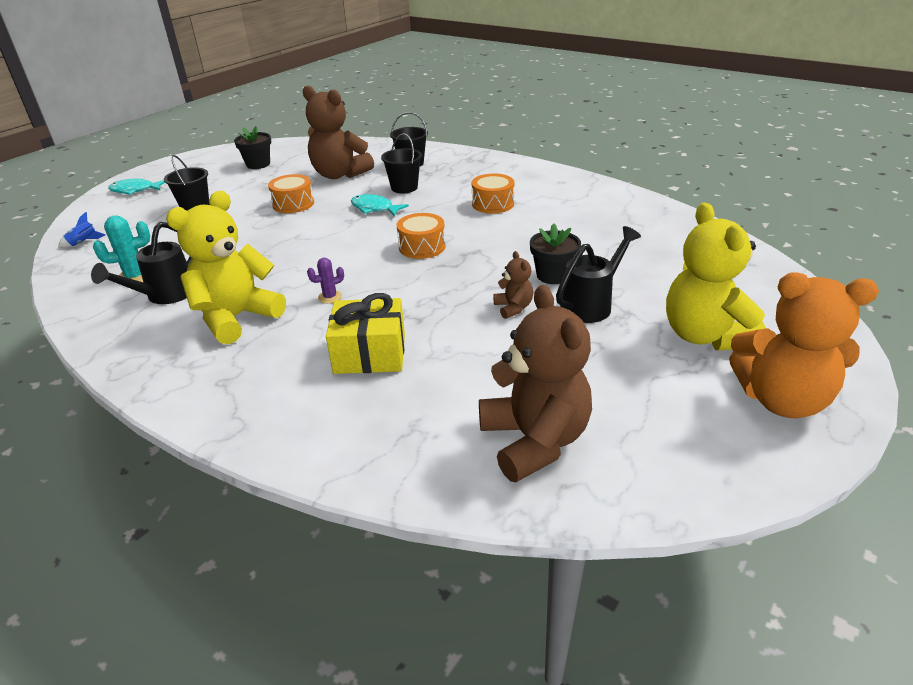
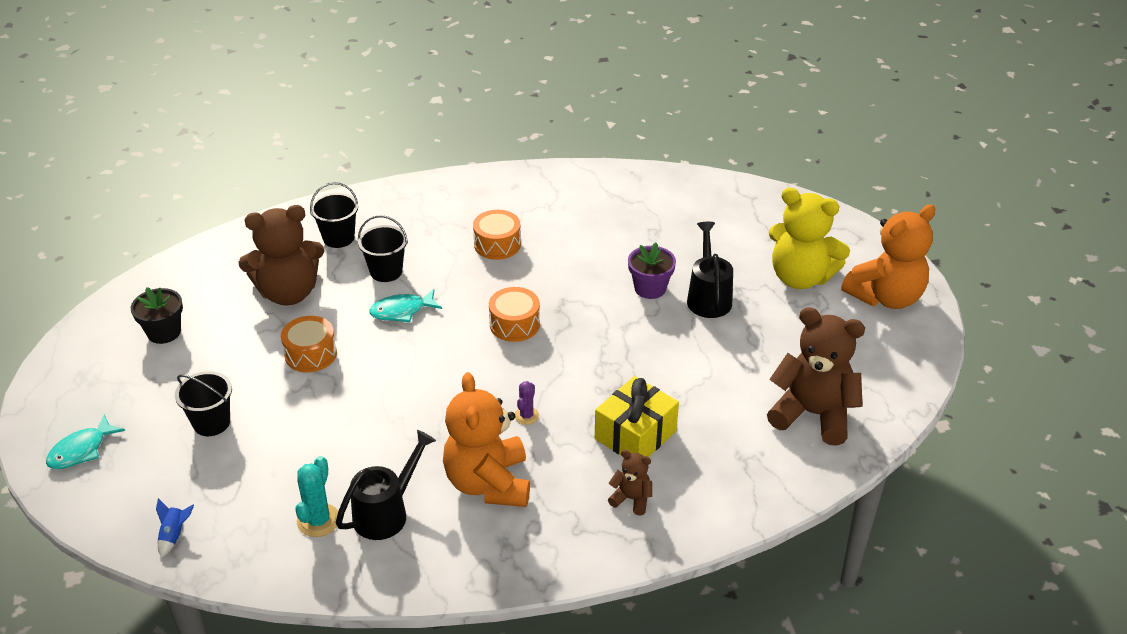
camera: 50 degrees left, 5 degrees up
(165, 295) = (386, 513): black watering can -> black watering can turned 120 degrees counterclockwise
(237, 317) = (488, 483): yellow teddy bear -> orange teddy bear
(513, 308) = (666, 333): brown teddy bear -> brown teddy bear (631, 499)
(553, 275) = (650, 288): black flower pot -> purple flower pot

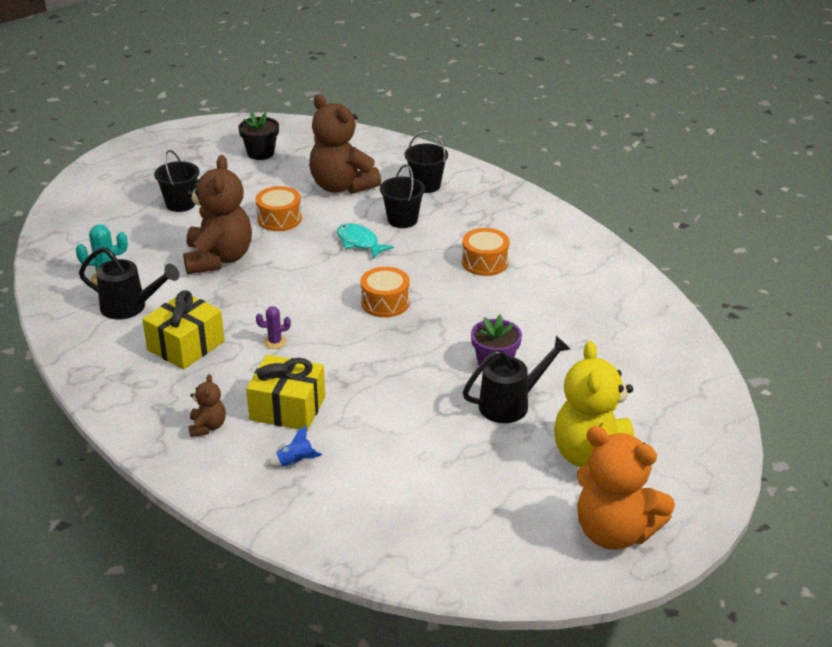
camera: 65 degrees right, 5 degrees down
(81, 450) = (126, 166): turquoise fish -> none
(174, 535) = (66, 228): blue rocket -> blue rocket (295, 462)
(488, 483) = (186, 345): orange teddy bear -> yellow gift
(813, 414) = (385, 515): brown teddy bear -> brown teddy bear (218, 259)

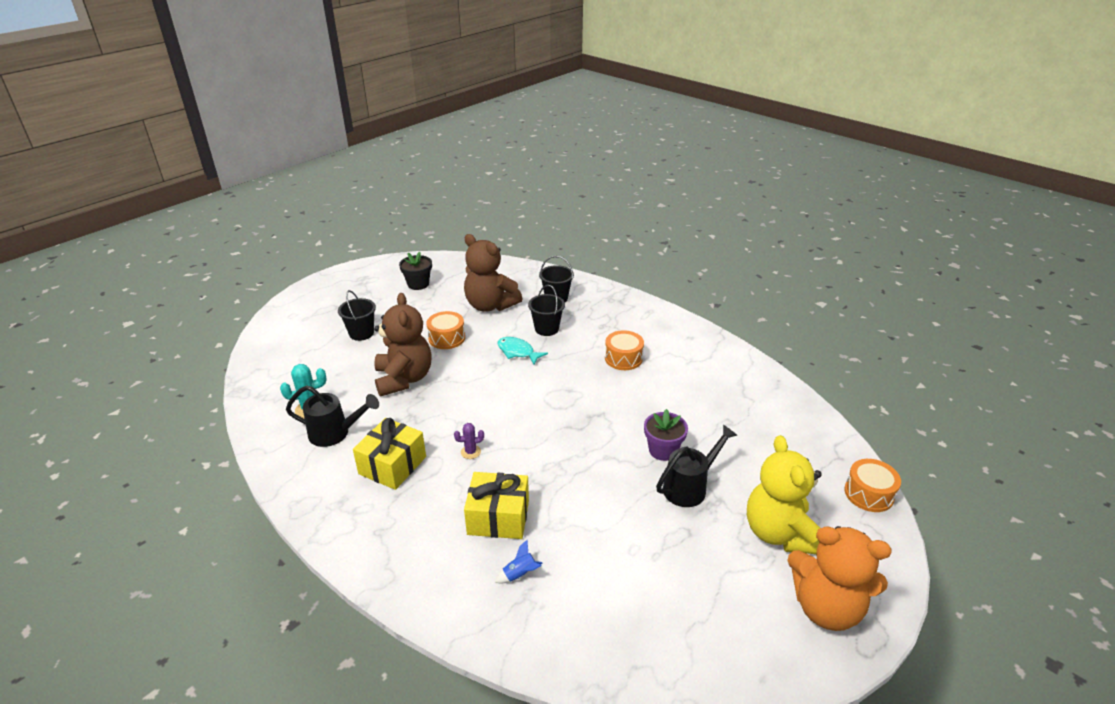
camera: 10 degrees left, 0 degrees up
(207, 427) = (430, 547): brown teddy bear -> none
(385, 302) = (554, 403): orange drum -> orange drum (868, 494)

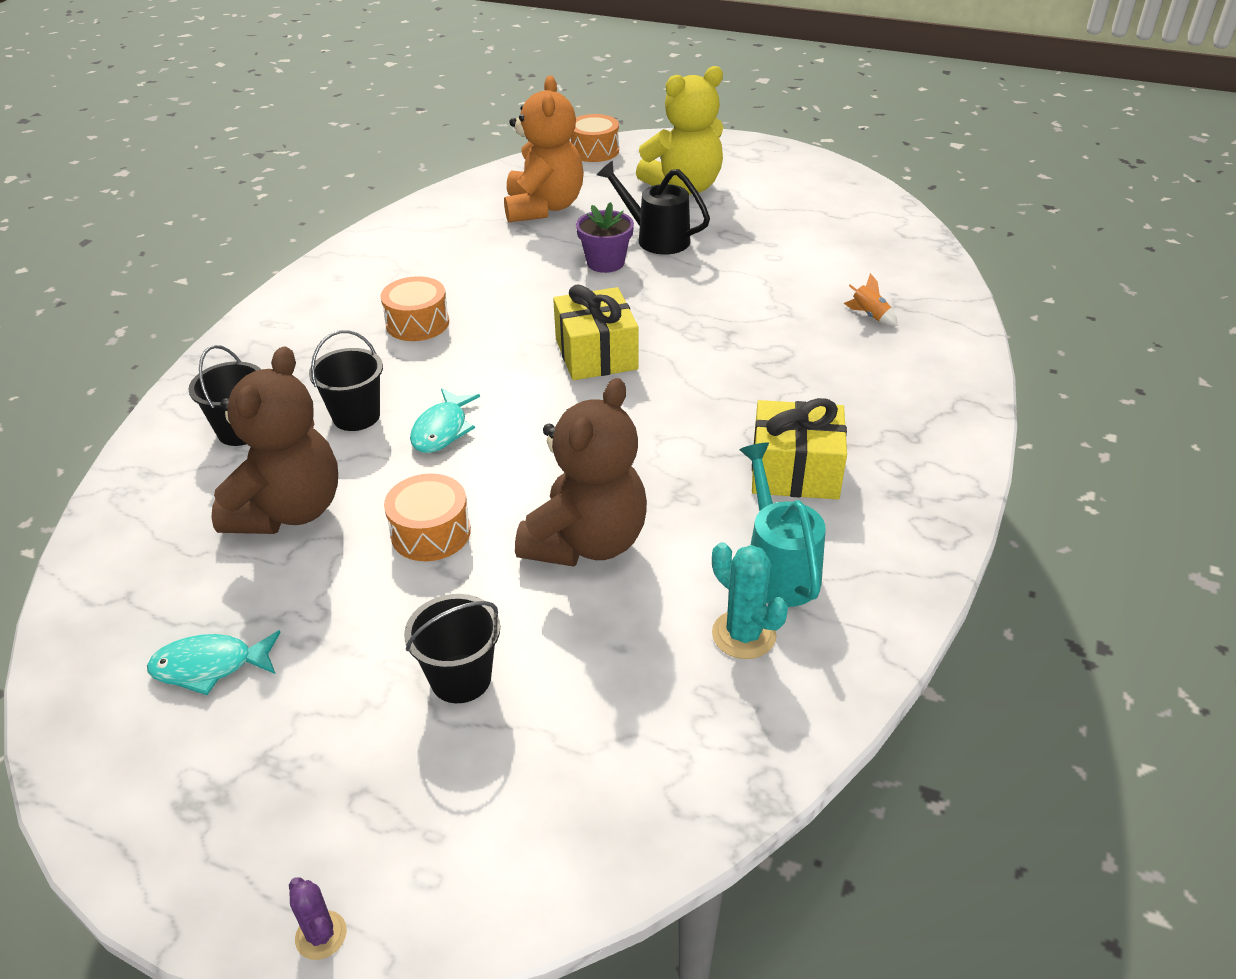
camera: 110 degrees left, 5 degrees up
(335, 433) = (778, 569): black watering can -> turquoise watering can
(404, 379) = (586, 542): brown teddy bear -> brown teddy bear turned 150 degrees clockwise
(418, 284) = (210, 666): black flower pot -> turquoise fish
(470, 452) = (714, 406): purple cactus -> purple cactus (321, 935)
(498, 517) = (807, 350): yellow gift -> yellow gift (596, 354)
(520, 574) = (870, 315): blue rocket -> orange rocket
(826, 607) = (755, 163): orange teddy bear -> orange teddy bear (543, 207)

